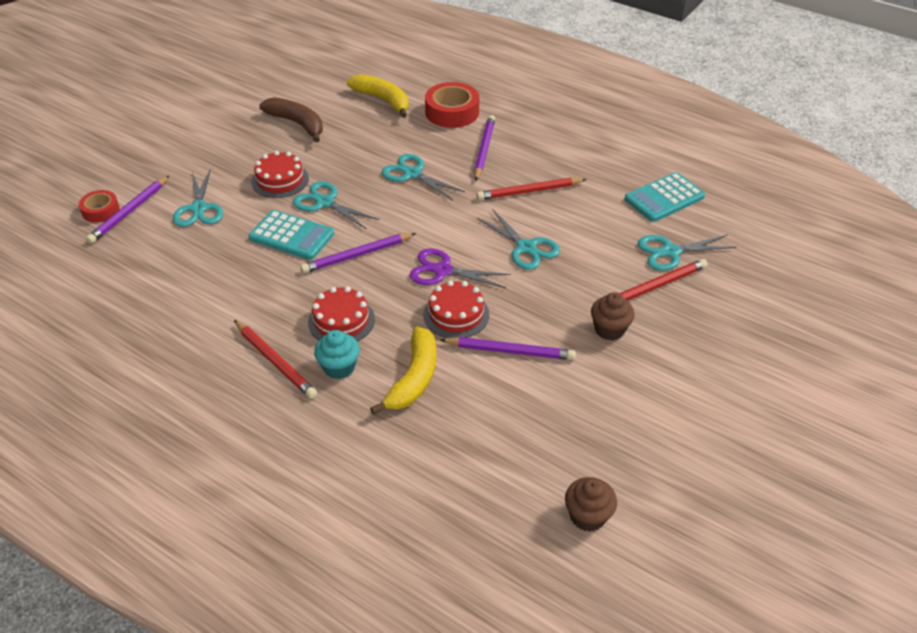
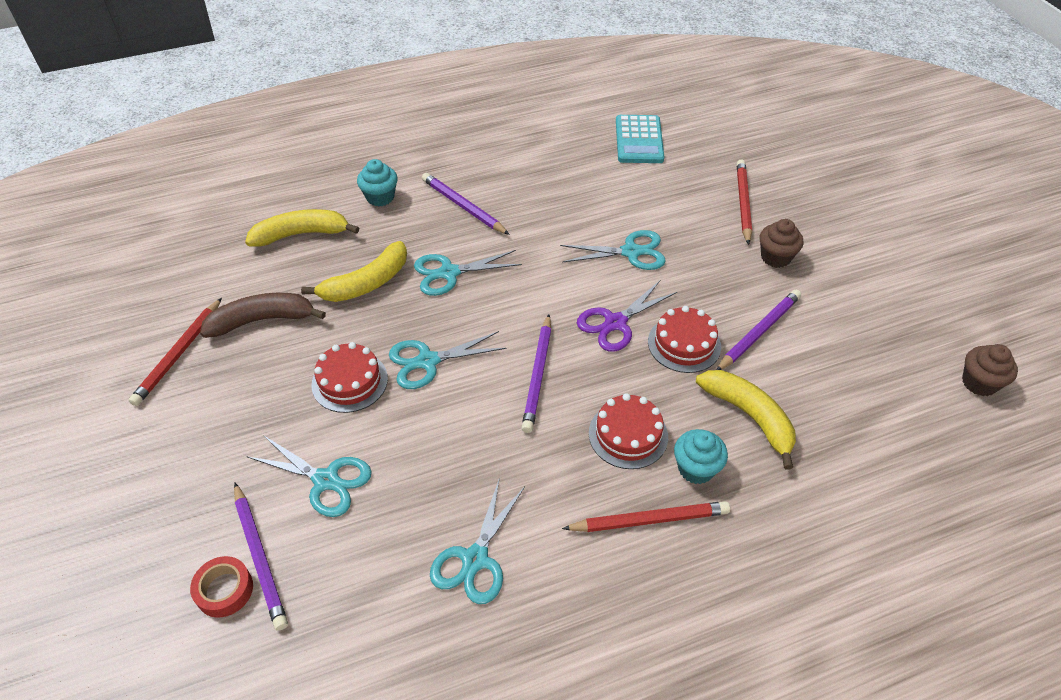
camera: 55 degrees left, 5 degrees up
(292, 236) = (458, 415): turquoise calculator -> none
(367, 146) = (366, 283): none -> yellow banana
(452, 112) = (380, 197): red tape -> turquoise cupcake
(529, 191) = (555, 210): red pencil -> red pencil (179, 354)
(670, 252) = (709, 173): turquoise scissors -> turquoise scissors (475, 559)

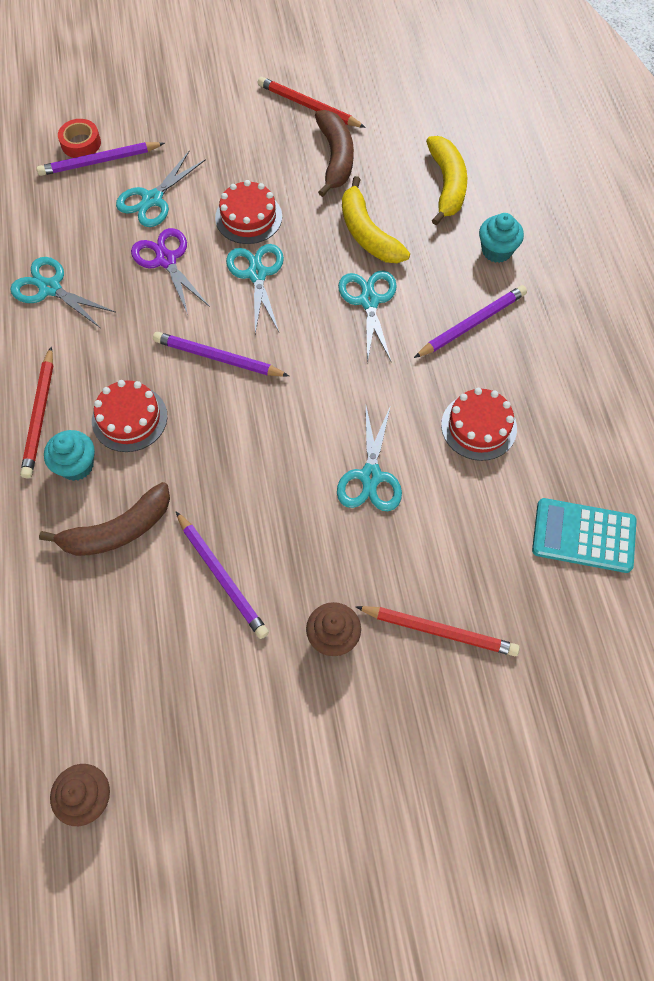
camera: 100 degrees right, 15 degrees up
(615, 323) = (267, 437): purple scissors -> purple scissors (166, 260)
(684, 344) = (224, 495): red cake -> red cake (478, 426)
(749, 417) = (117, 530): yellow banana -> brown banana

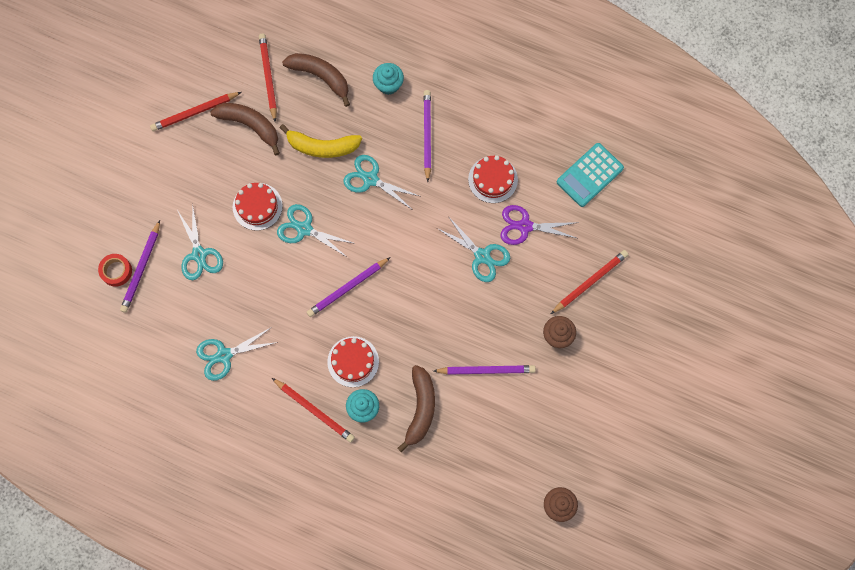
camera: 55 degrees left, 10 degrees up
(166, 260) = (254, 274): purple scissors -> purple scissors (525, 226)
(403, 142) = (268, 77): none -> red pencil
(447, 185) = (321, 77): yellow banana -> brown banana

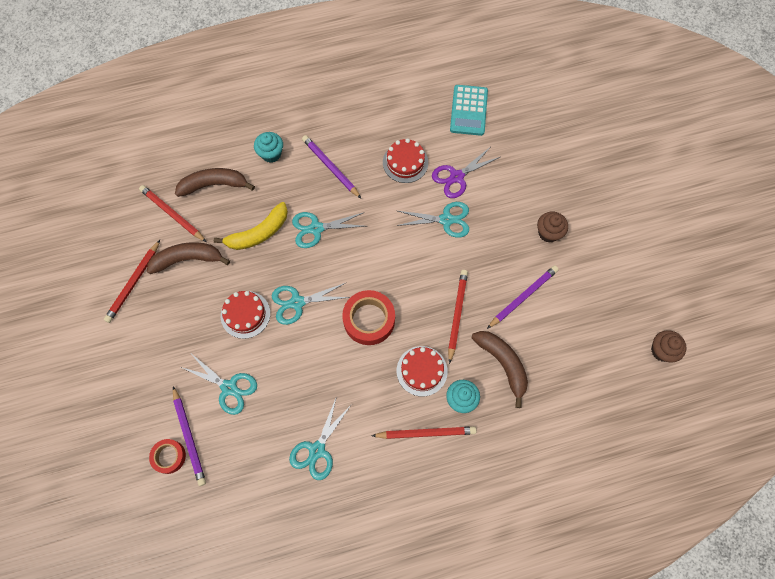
camera: 40 degrees left, 5 degrees down
(347, 288) = (369, 320): purple pencil -> red tape
(590, 282) = (535, 180): red pencil -> red pencil (457, 314)

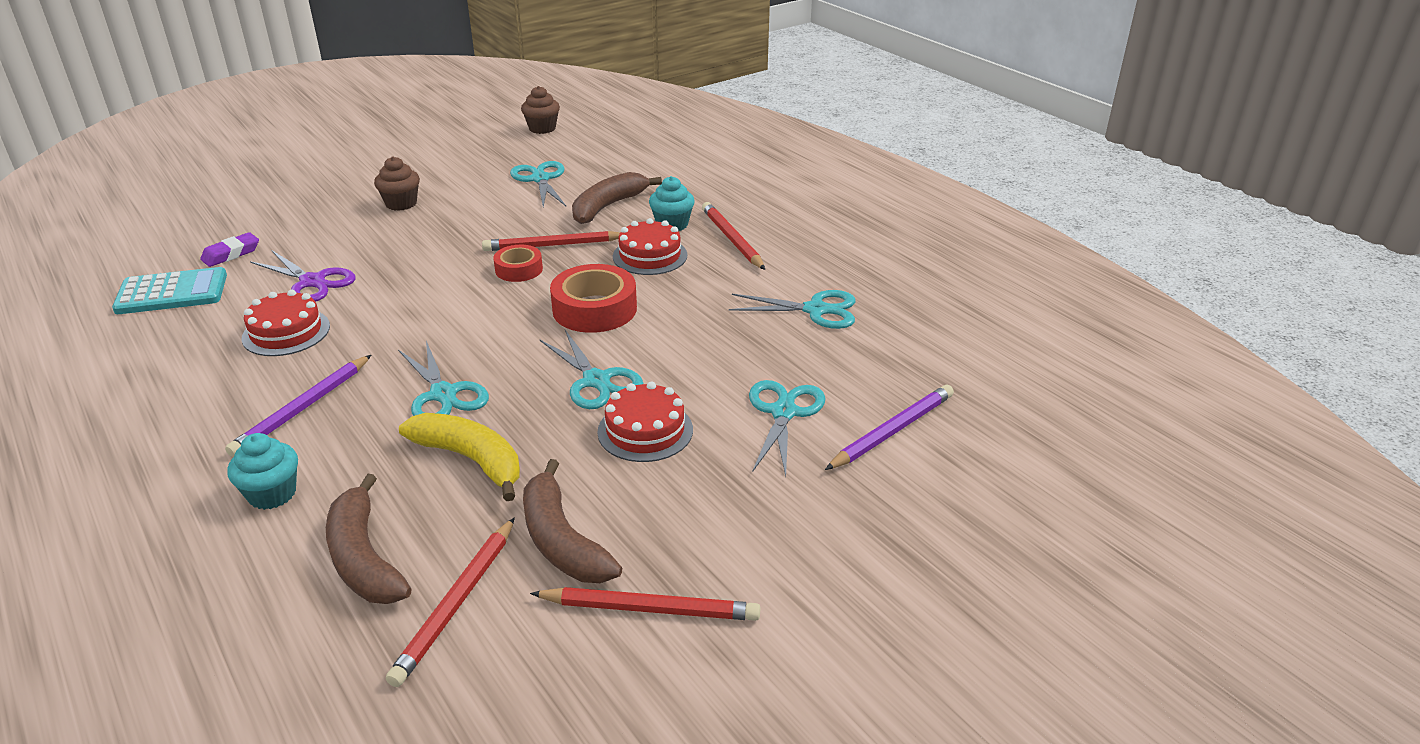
camera: 110 degrees left, 35 degrees down
(169, 456) = (939, 443): red tape -> red tape (519, 269)
(446, 220) = (396, 277): turquoise scissors -> turquoise scissors (540, 179)
(506, 137) = (231, 254): none -> purple eraser
(523, 297) = (506, 207): purple pencil -> none

